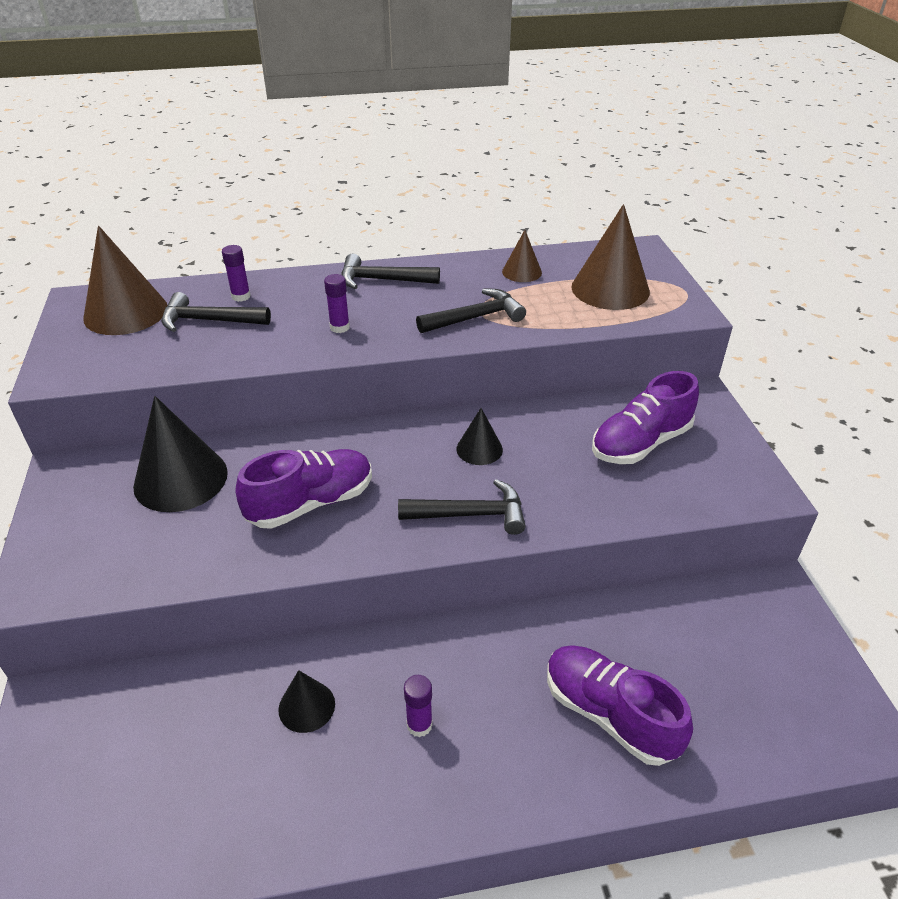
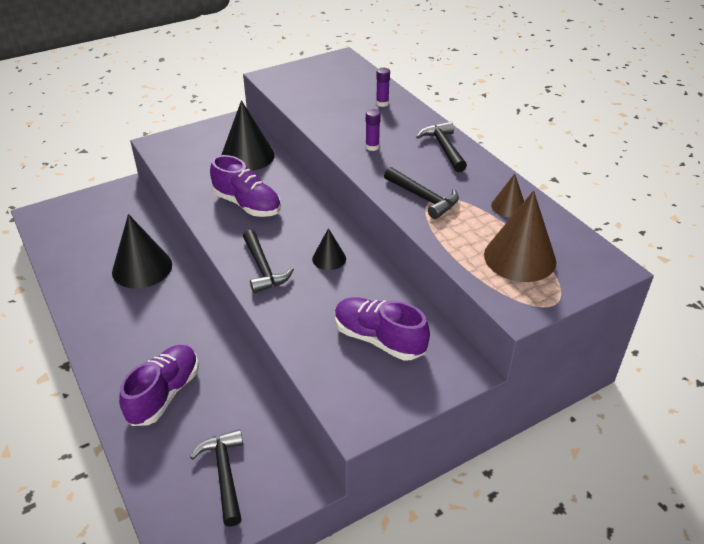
camera: 70 degrees right, 0 degrees up
(126, 312) = (339, 75): brown cone -> none
(209, 321) = (348, 101): black hammer -> black hammer (224, 474)
(306, 706) = (142, 268): black cone -> black cone, size x1.89
(419, 725) = (139, 313): purple glue stick -> none

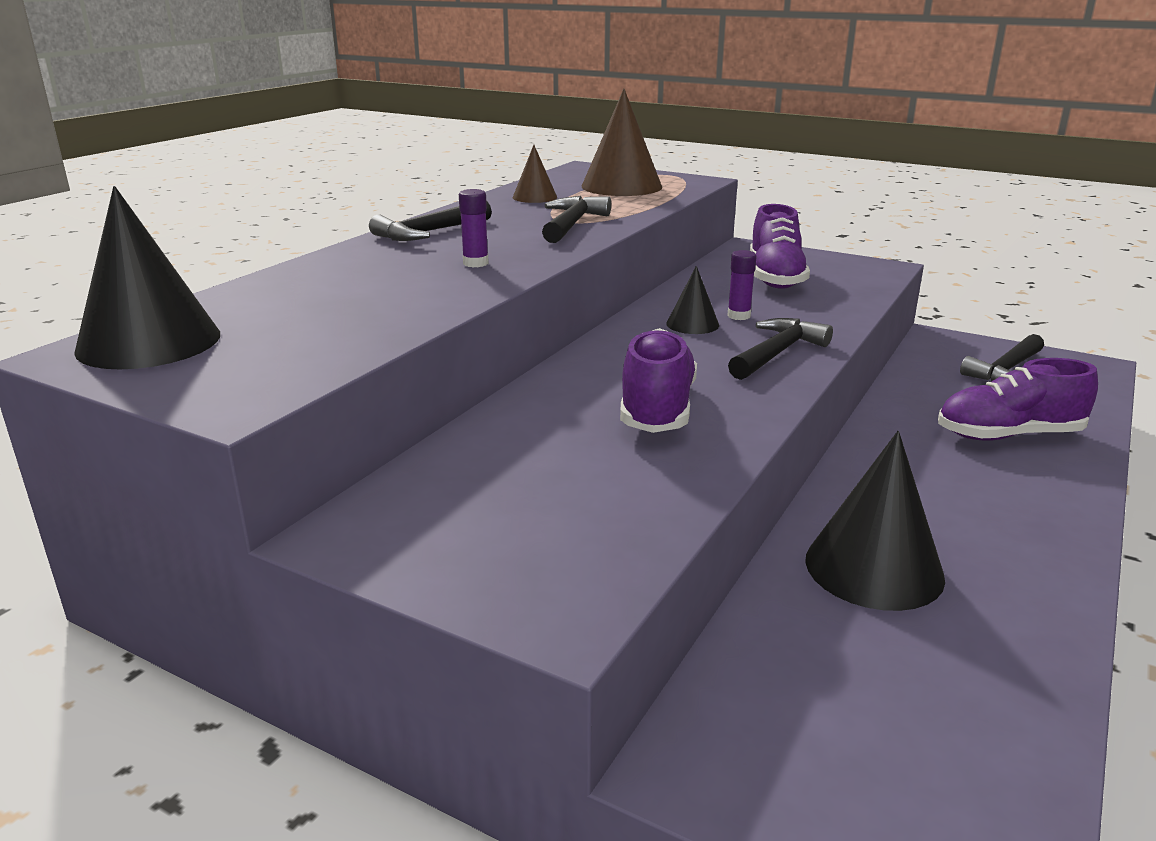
camera: 120 degrees left, 15 degrees down
(247, 156) = (498, 462): black cone -> black cone (149, 342)
(382, 103) = (309, 282): purple glue stick -> purple glue stick (738, 316)

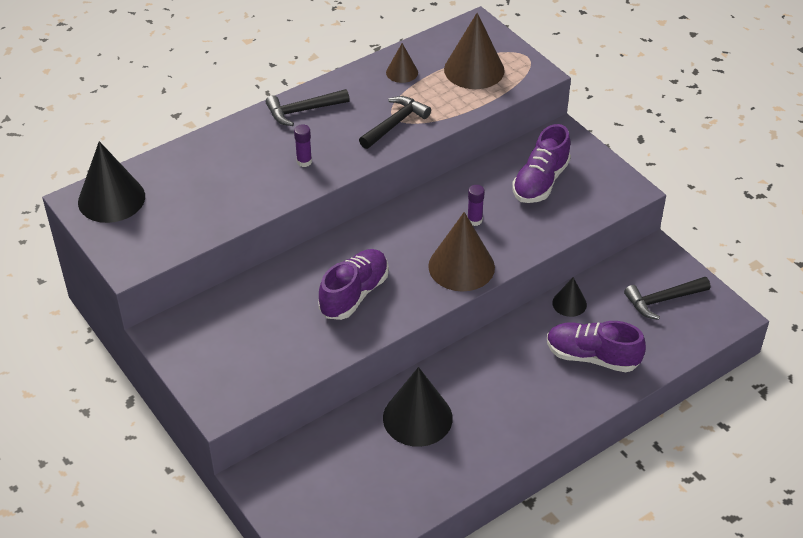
camera: 25 degrees right, 20 degrees up
(692, 324) = (439, 220): black cone -> black cone (569, 303)
(777, 353) = (461, 266): black hammer -> brown cone

